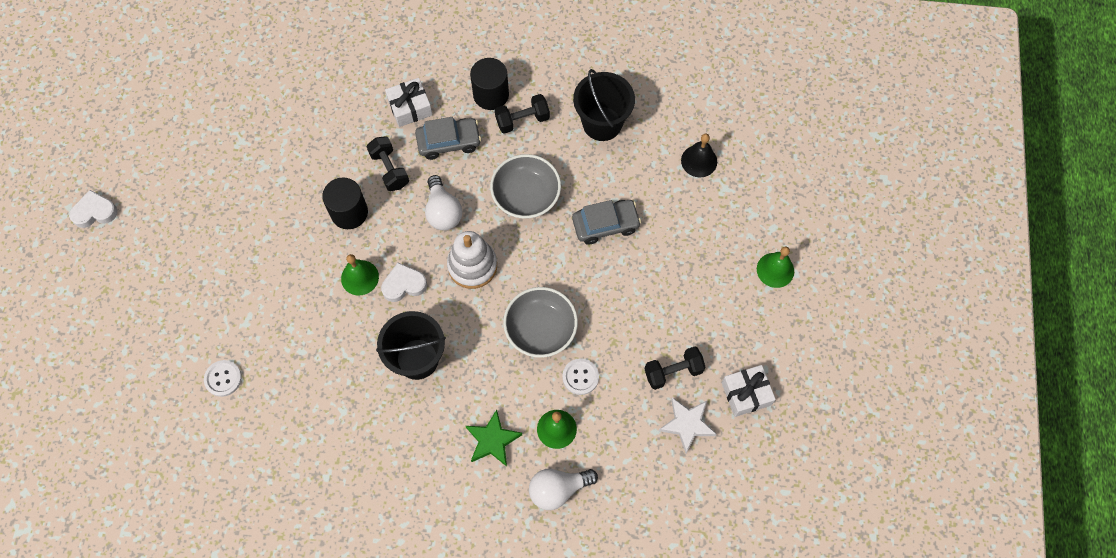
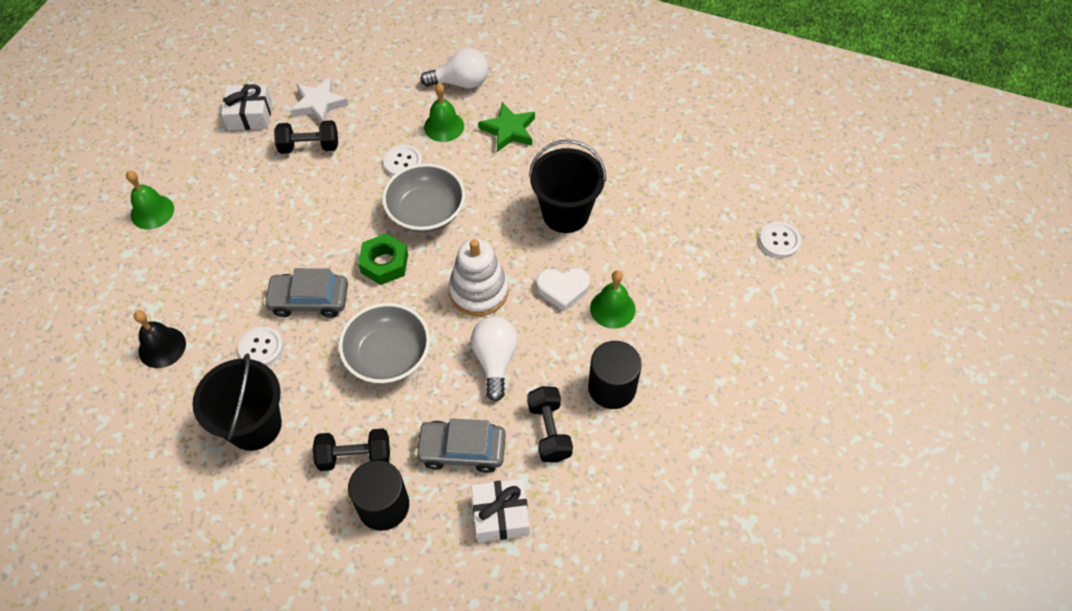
camera: 165 degrees left, 10 degrees down
(95, 212) = (949, 469): white heart -> none
(558, 271) = (384, 263): none -> green nut
(624, 178) = (261, 347): none -> white button

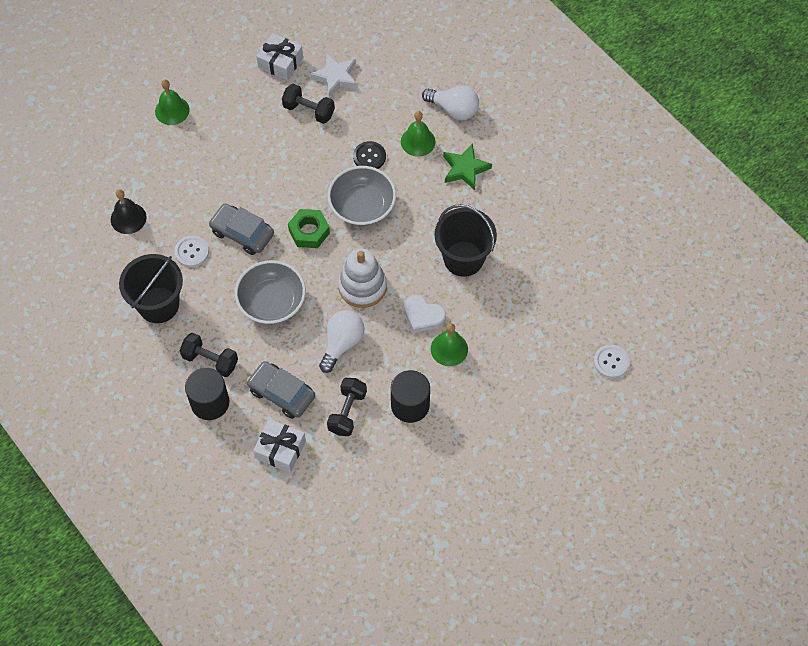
camera: 30 degrees right, 5 degrees up
(403, 162) = (369, 157): white button -> black button

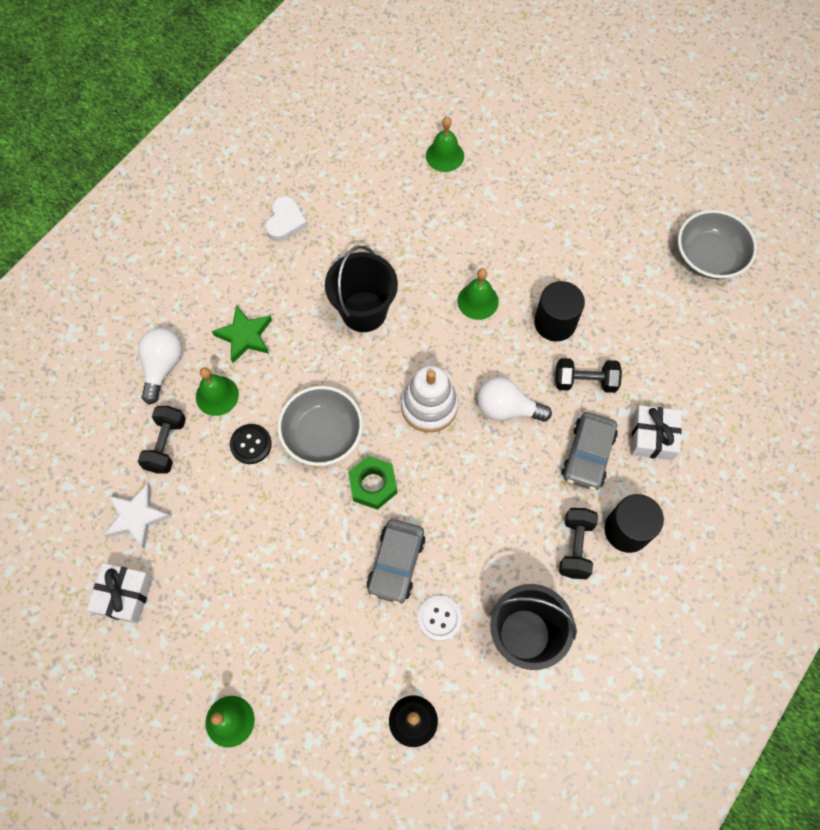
camera: 105 degrees left, 5 degrees up
(272, 302) = (478, 500): grey bowl -> grey bowl (709, 257)
(309, 110) = (196, 536): black dumbbell -> black dumbbell (166, 445)
(423, 316) = (447, 335): white heart -> white heart (285, 222)
(611, 362) = (444, 155): white button -> green bell

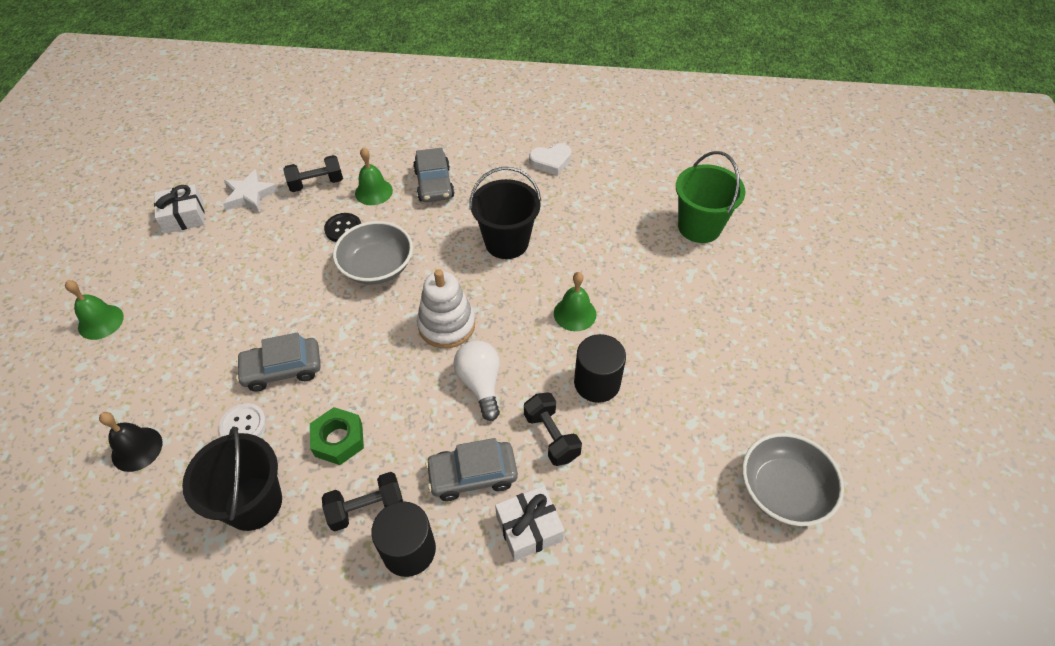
camera: 60 degrees right, 15 degrees down
(163, 367) = (379, 153): white light bulb -> none
(245, 336) = (434, 184): green star -> grey car
(373, 485) = (349, 320): green nut -> green nut (338, 440)
(444, 155) = (699, 227): green bell -> green bucket

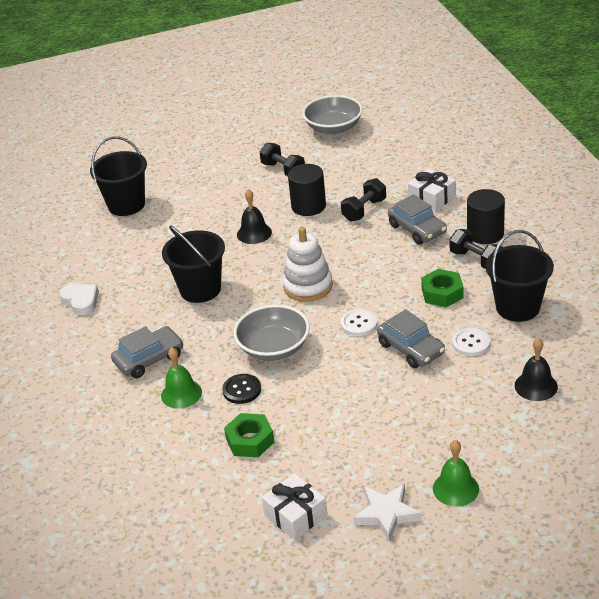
camera: 110 degrees left, 15 degrees down
(250, 195) = (235, 481): white star -> white star (386, 514)
(282, 215) = (250, 440): none -> green nut
(316, 183) = (191, 439): black dumbbell -> black dumbbell (283, 170)
(355, 343) = (359, 324): none -> white button
(480, 384) = (347, 251): white light bulb -> none
(575, 313) = (254, 233): green bell -> black bell
(699, 227) = (126, 205): green bucket -> black bucket

